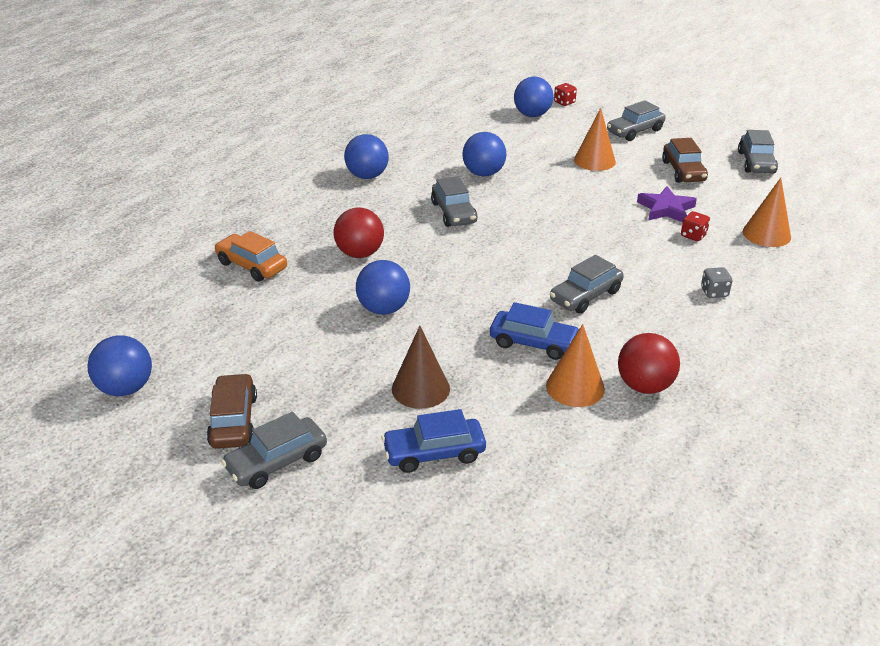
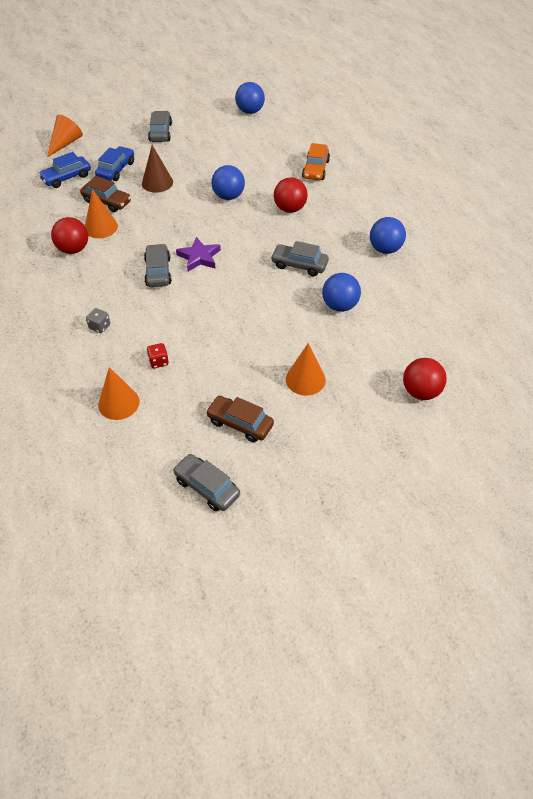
camera: 125 degrees right, 15 degrees up
(233, 421) = (197, 130): brown car -> brown car (107, 201)
(252, 265) = (315, 169): orange car -> orange car turned 120 degrees clockwise
(424, 578) = (65, 143): none -> orange cone
(532, 115) = (421, 392): blue ball -> red ball
(533, 343) = (145, 231): blue car -> blue car (66, 177)
(564, 102) = (431, 431): red dice -> none
(635, 131) = (333, 443): grey car -> none
(666, 209) = (202, 372): purple star -> purple star (199, 257)

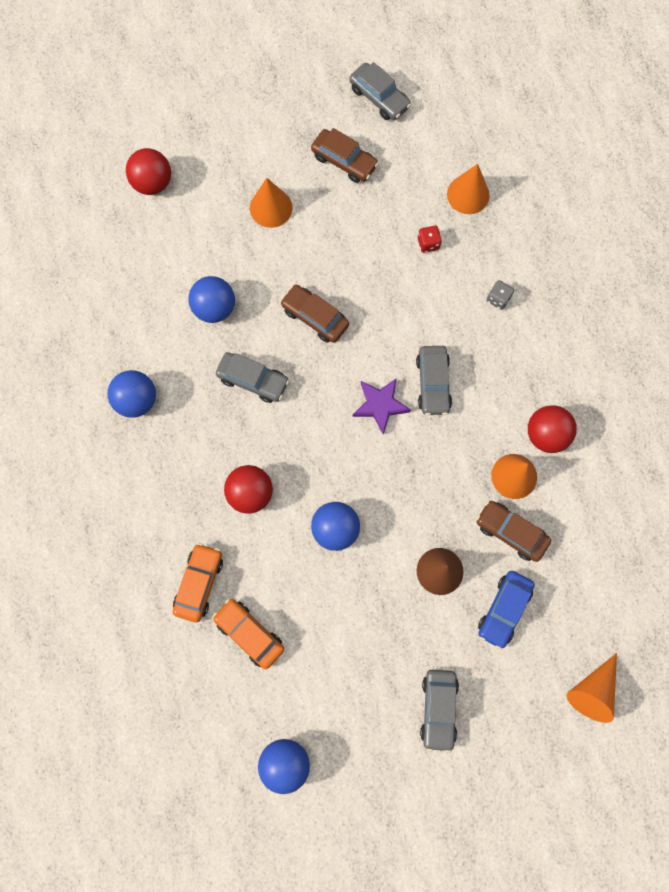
camera: 175 degrees left, 25 degrees up
(66, 177) = (577, 596): blue car -> none
(255, 305) = (315, 317): none -> brown car
(279, 152) = (249, 633): none -> orange car

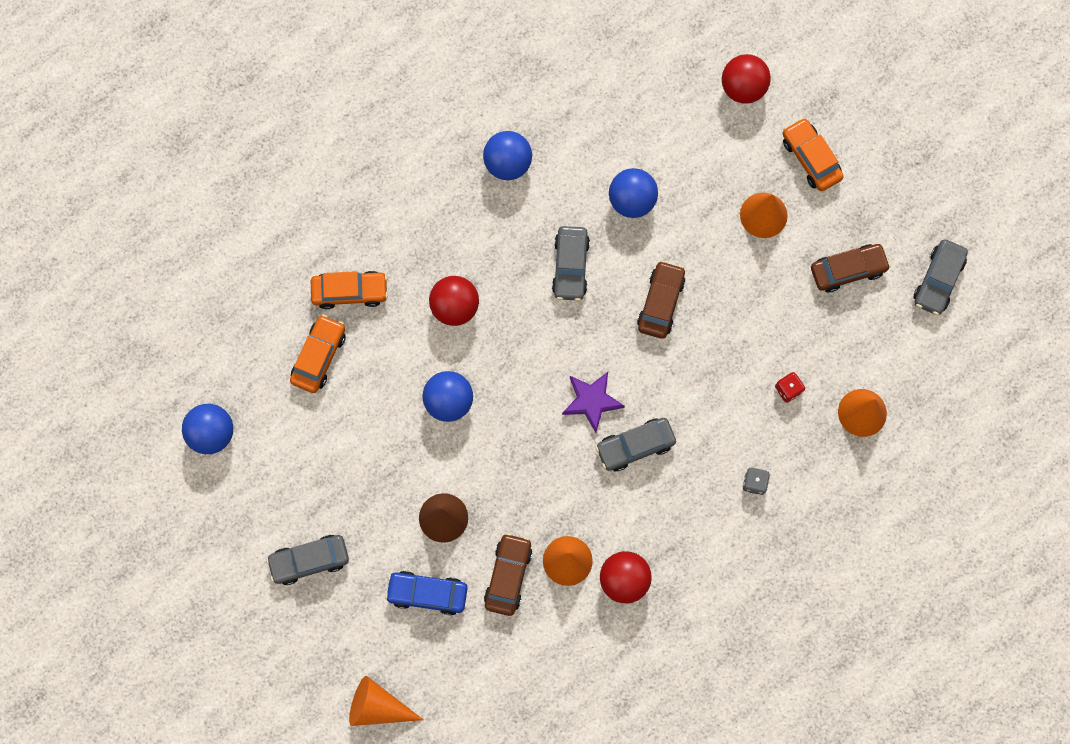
camera: 70 degrees right, 0 degrees up
(237, 153) = (810, 158): none -> orange car
(344, 161) = (848, 270): brown car -> brown car turned 120 degrees counterclockwise

